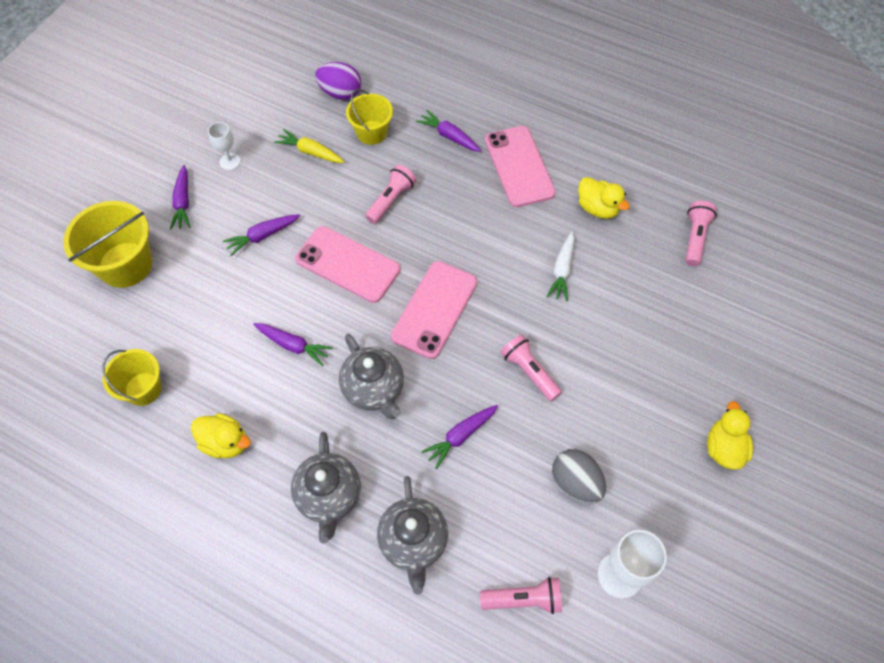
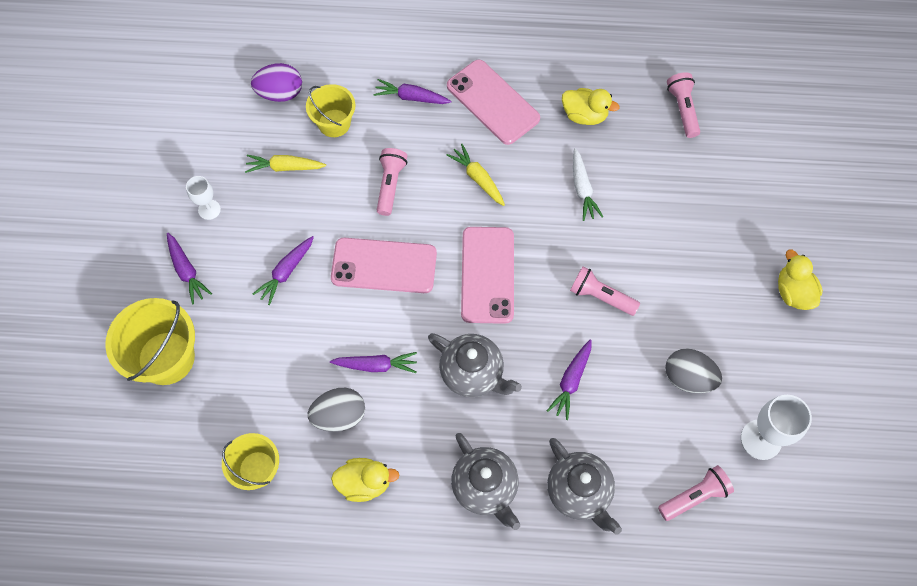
camera: 25 degrees left, 5 degrees up
(237, 374) = (339, 416): none -> grey egg
(471, 225) = (478, 179): none -> yellow carrot

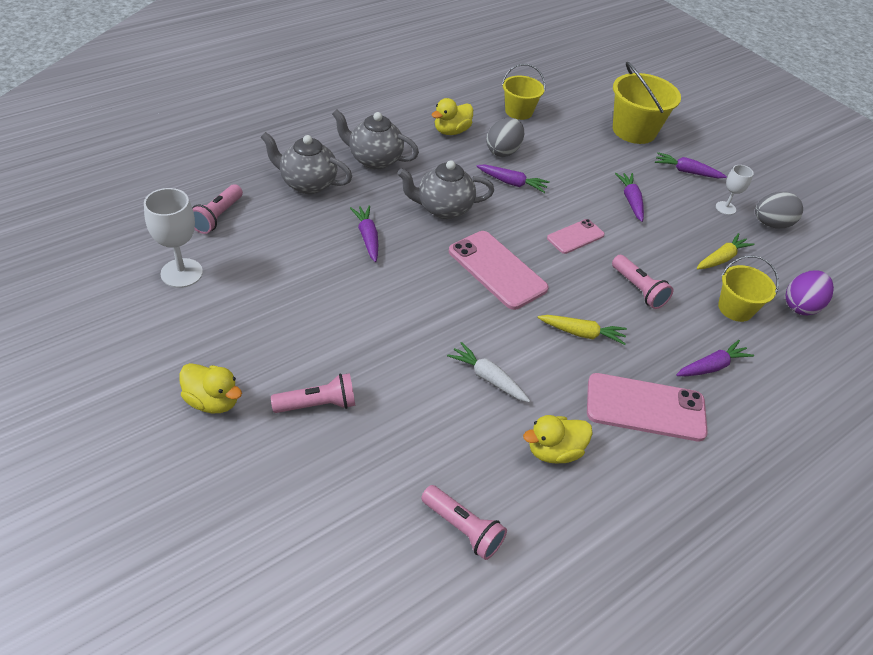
camera: 135 degrees right, 20 degrees down
(375, 365) = (511, 183): purple carrot -> purple carrot turned 120 degrees counterclockwise
(384, 266) = (575, 237): pink phone -> pink phone, size x0.58
(601, 296) = (393, 302): pink flashlight -> pink flashlight (318, 404)
(688, 378) = (273, 284): grey egg -> grey egg (771, 224)

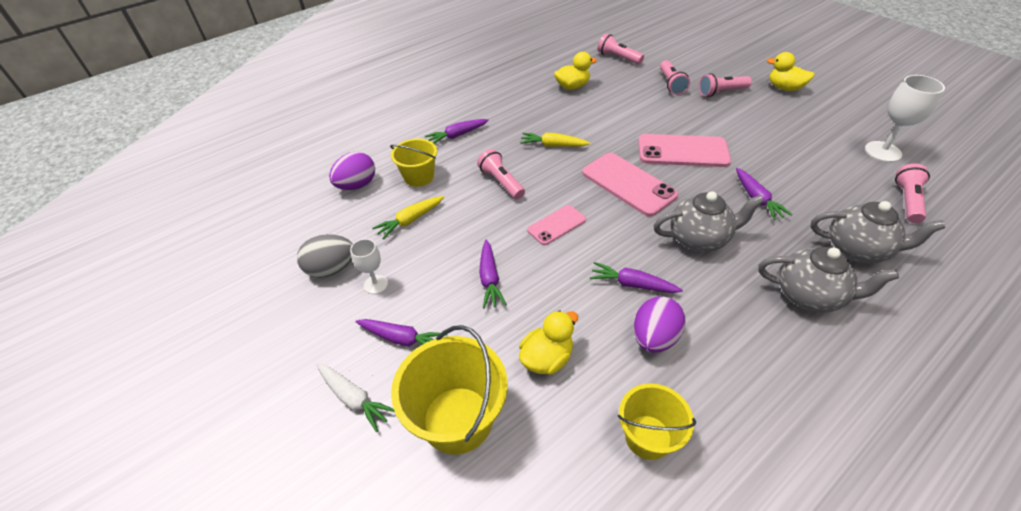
camera: 175 degrees left, 0 degrees up
(389, 435) = (671, 84): none -> pink flashlight
(451, 131) = (737, 367): yellow duck -> yellow duck (547, 358)
(488, 378) = (619, 114): white carrot -> white carrot (354, 398)
(503, 151) = (654, 338): grey egg -> purple egg
(645, 407) = (512, 110): pink phone -> pink phone (683, 151)

